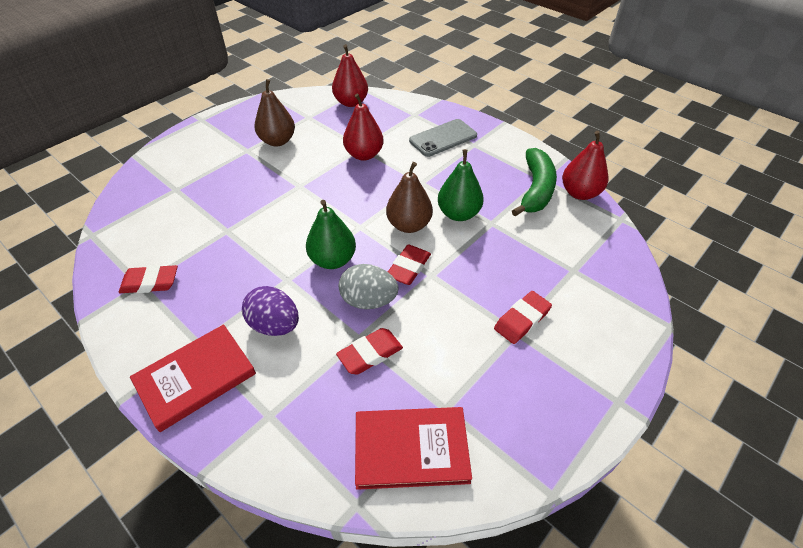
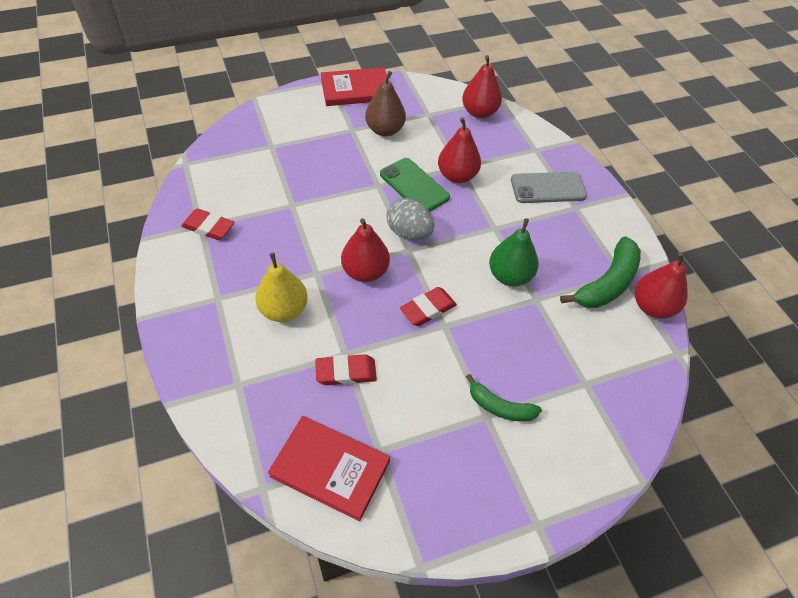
camera: 25 degrees right, 5 degrees up
(195, 378) = (201, 326): red book -> red book (356, 89)
(275, 325) = (284, 310): purple egg -> yellow pear
(332, 175) = (414, 186): none -> green phone
(333, 260) = (365, 272): green pear -> red pear
(368, 300) = (373, 324): grey egg -> grey egg (409, 233)
(409, 225) = (454, 267): brown pear -> none
(522, 320) = (500, 407): red eraser -> green banana

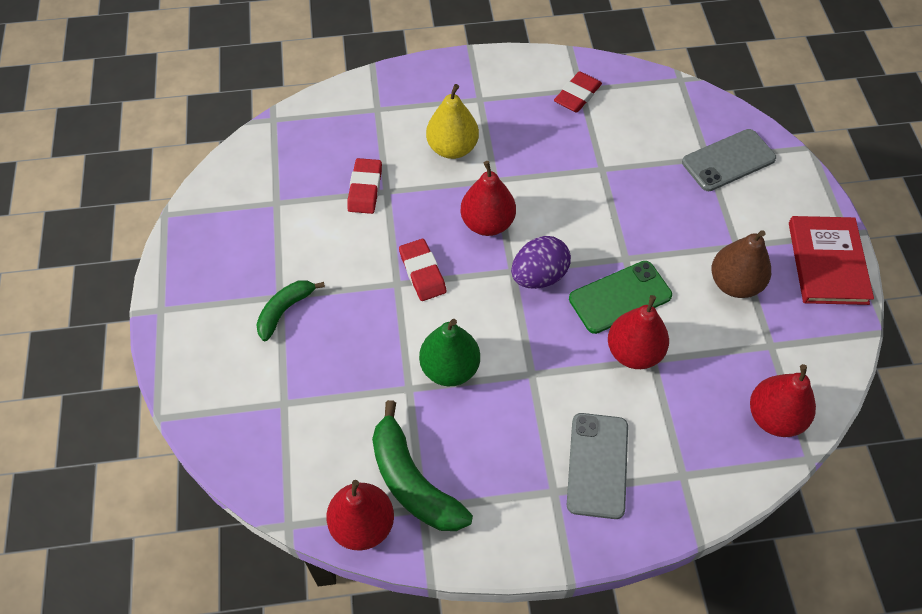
camera: 105 degrees right, 5 degrees up
(272, 135) = (728, 160): none -> grey phone
(330, 468) = (273, 165): red book -> none
(409, 233) = (539, 276): grey egg -> purple egg

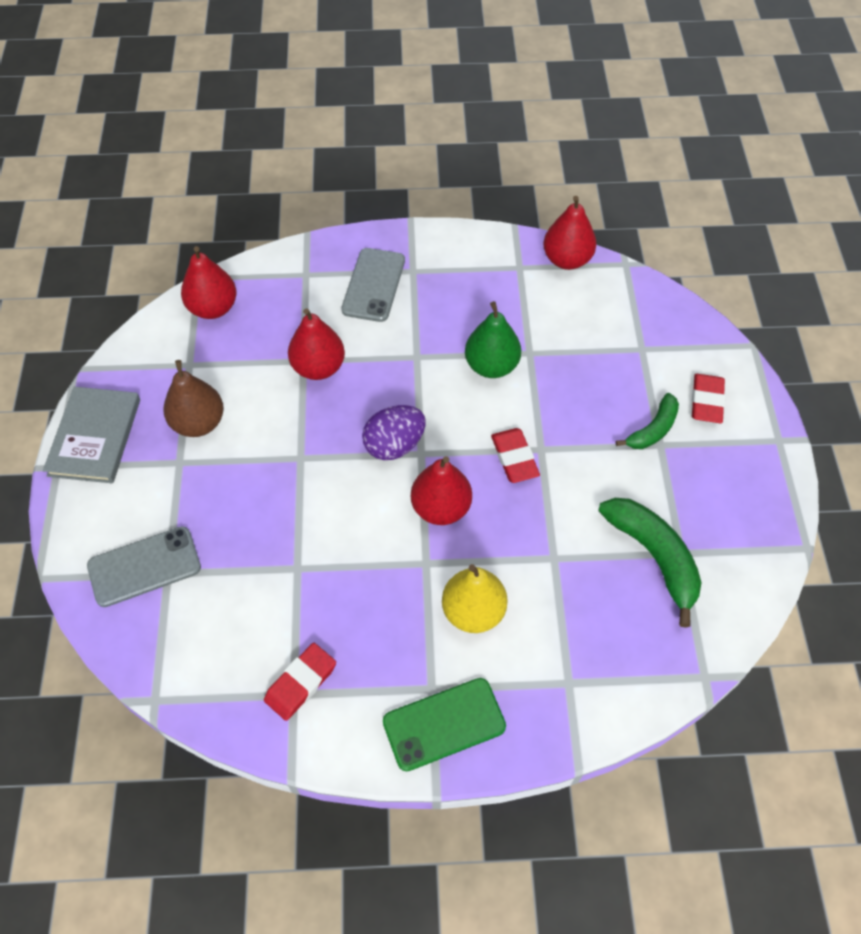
camera: 175 degrees left, 0 degrees up
(365, 189) = (579, 562): red eraser -> red eraser (707, 401)
(413, 481) = (527, 284): green banana -> green banana (654, 557)
(620, 297) = (317, 418): green phone -> green phone (444, 724)
(827, 262) = (95, 437): red book -> grey book

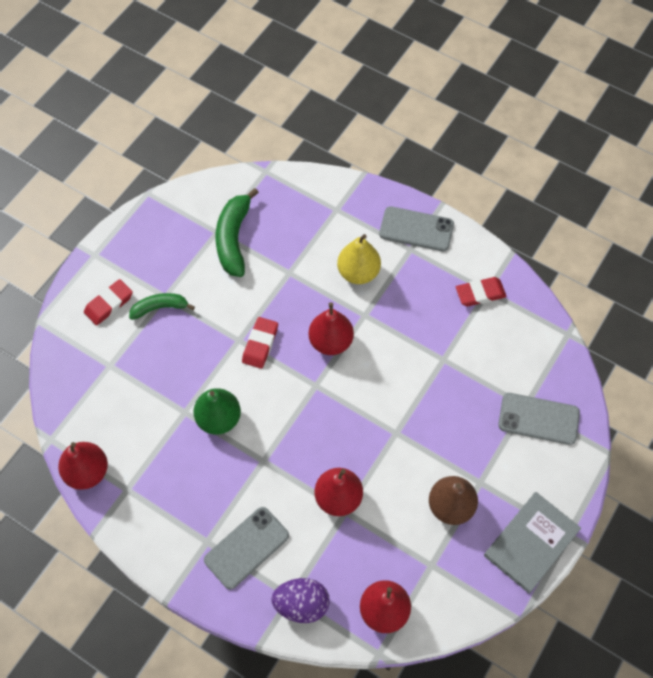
camera: 145 degrees left, 5 degrees up
(394, 445) = (328, 402): purple egg -> purple egg (301, 604)
(444, 724) = (416, 229): green phone -> grey phone

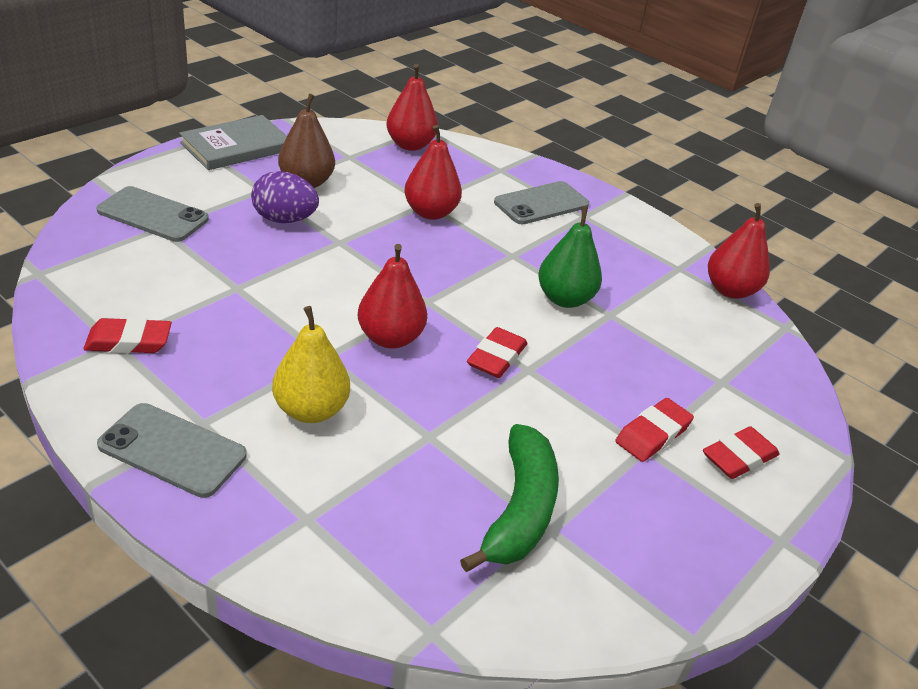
camera: 175 degrees left, 25 degrees down
(160, 308) = (652, 434): green banana -> red eraser
(301, 604) = (490, 164): purple egg -> purple egg (284, 219)

